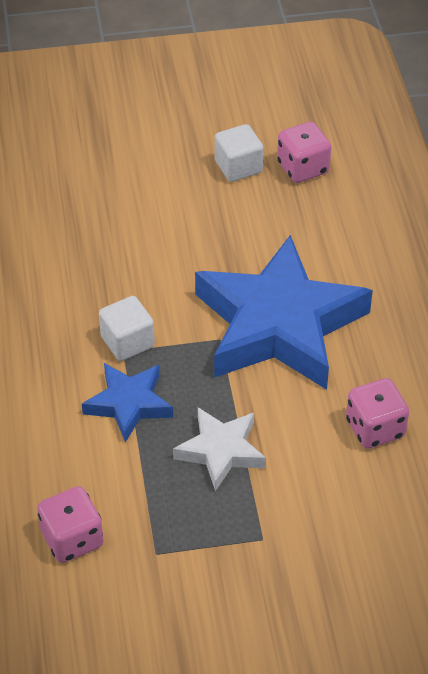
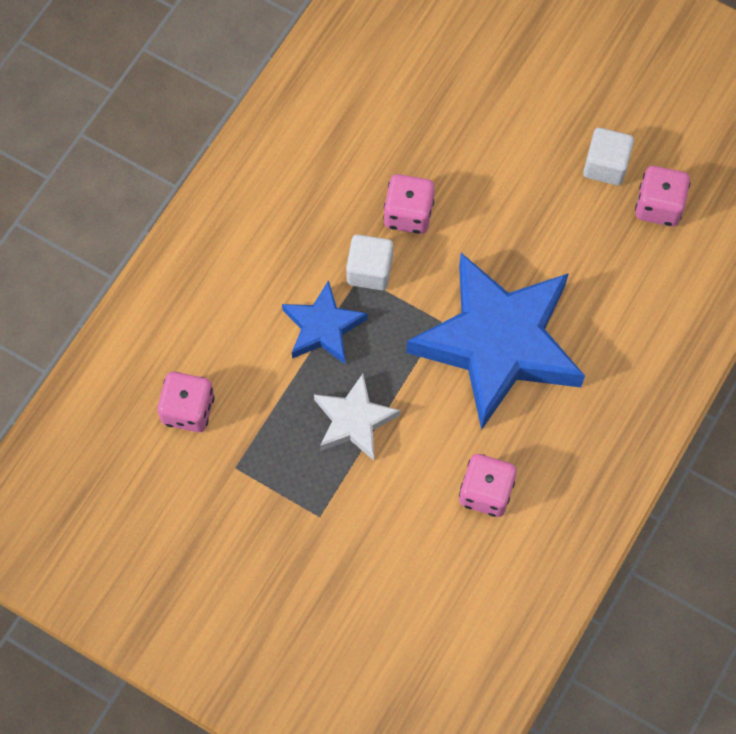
camera: 40 degrees right, 20 degrees up
(120, 286) = (408, 214): none -> pink dice

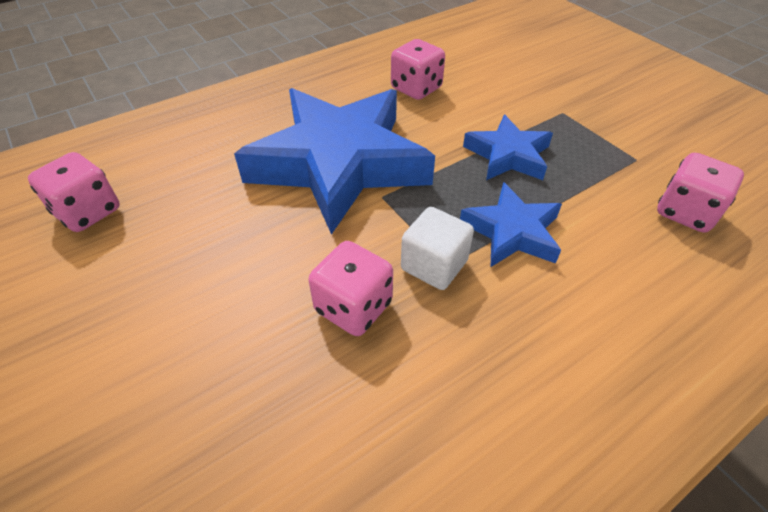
camera: 155 degrees left, 20 degrees down
(354, 421) = (508, 155): white star -> blue star
(605, 165) = (92, 269): white cube -> none

